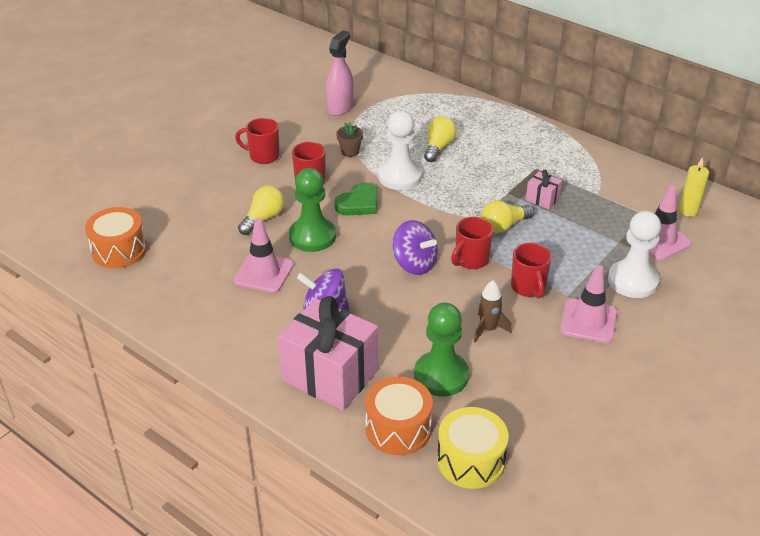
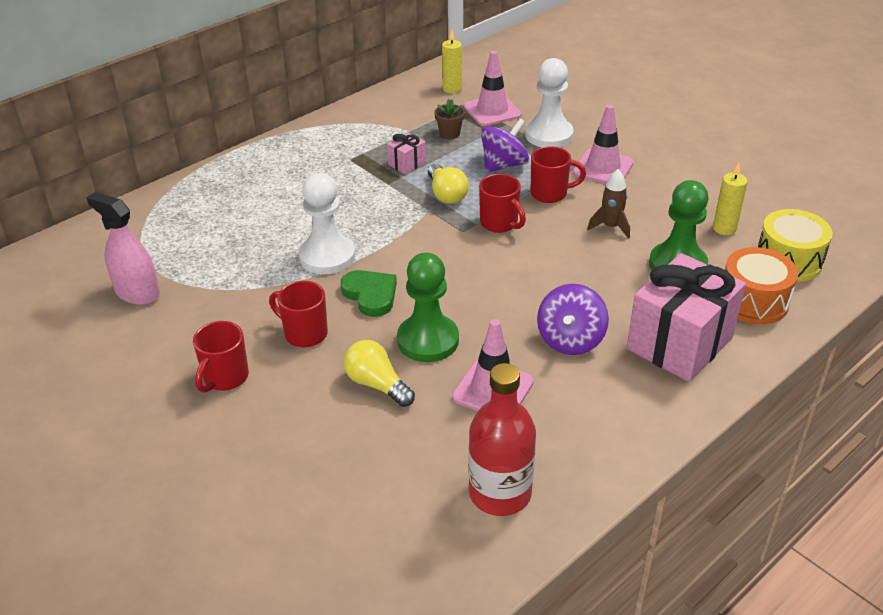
camera: 80 degrees left, 0 degrees up
(119, 250) = (409, 551): orange drum -> none
(165, 284) = (500, 493): none -> red bottle
(350, 151) = (253, 293): brown flower pot -> brown flower pot (449, 134)
(414, 264) = (499, 263): purple spinning top -> purple spinning top (503, 165)
(438, 147) = (278, 220): yellow light bulb -> none
(512, 412) = (724, 228): none -> yellow candle

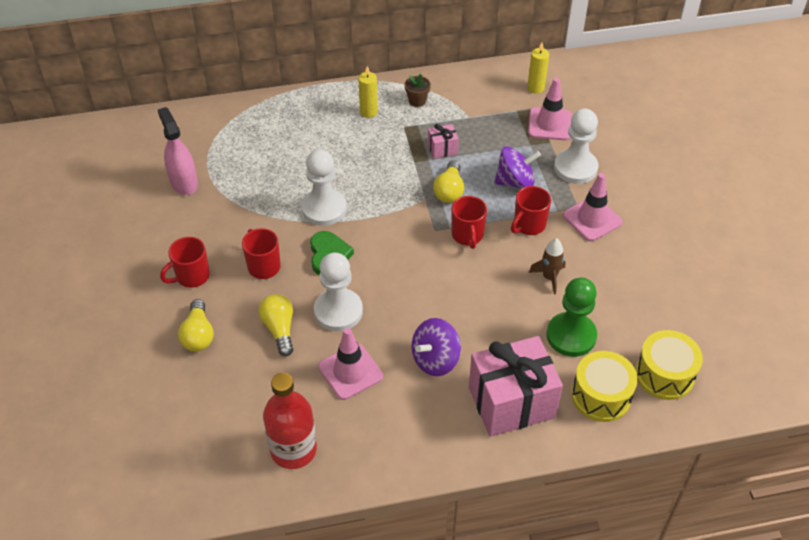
camera: 30 degrees right, 10 degrees up
(284, 431) = (198, 335): none -> yellow light bulb
(428, 340) = (338, 311): green pawn -> white pawn
(449, 134) = (497, 133): brown flower pot -> brown flower pot (417, 101)
(550, 194) = (528, 225): red mug -> red mug turned 105 degrees clockwise
(724, 228) = (639, 321): yellow candle -> yellow candle (368, 112)
(753, 301) = (601, 396): orange drum -> yellow drum

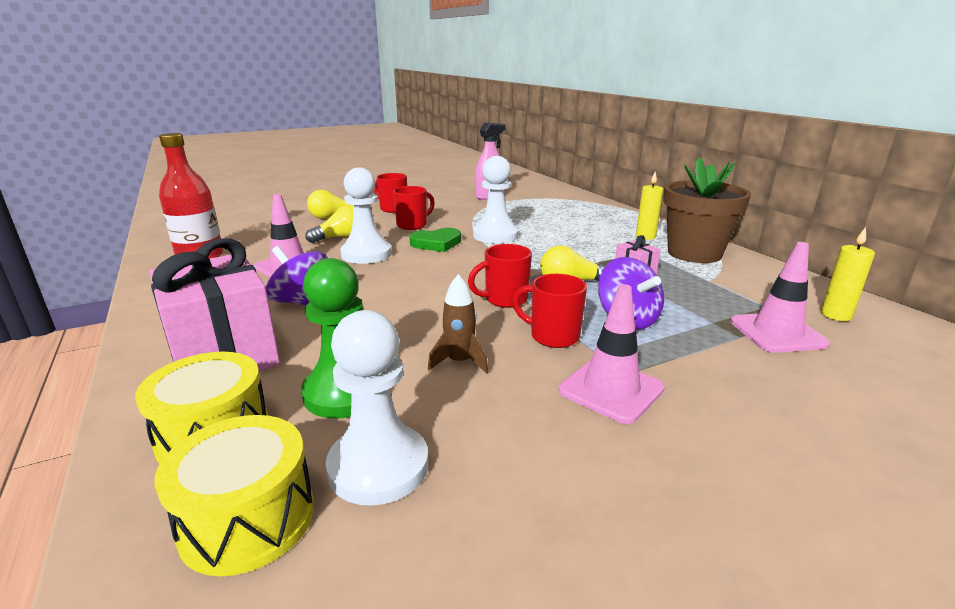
camera: 75 degrees right, 25 degrees down
(417, 101) = (694, 253): brown flower pot -> brown flower pot, size x2.46
(575, 168) = (711, 363): white pawn -> white pawn (378, 466)

